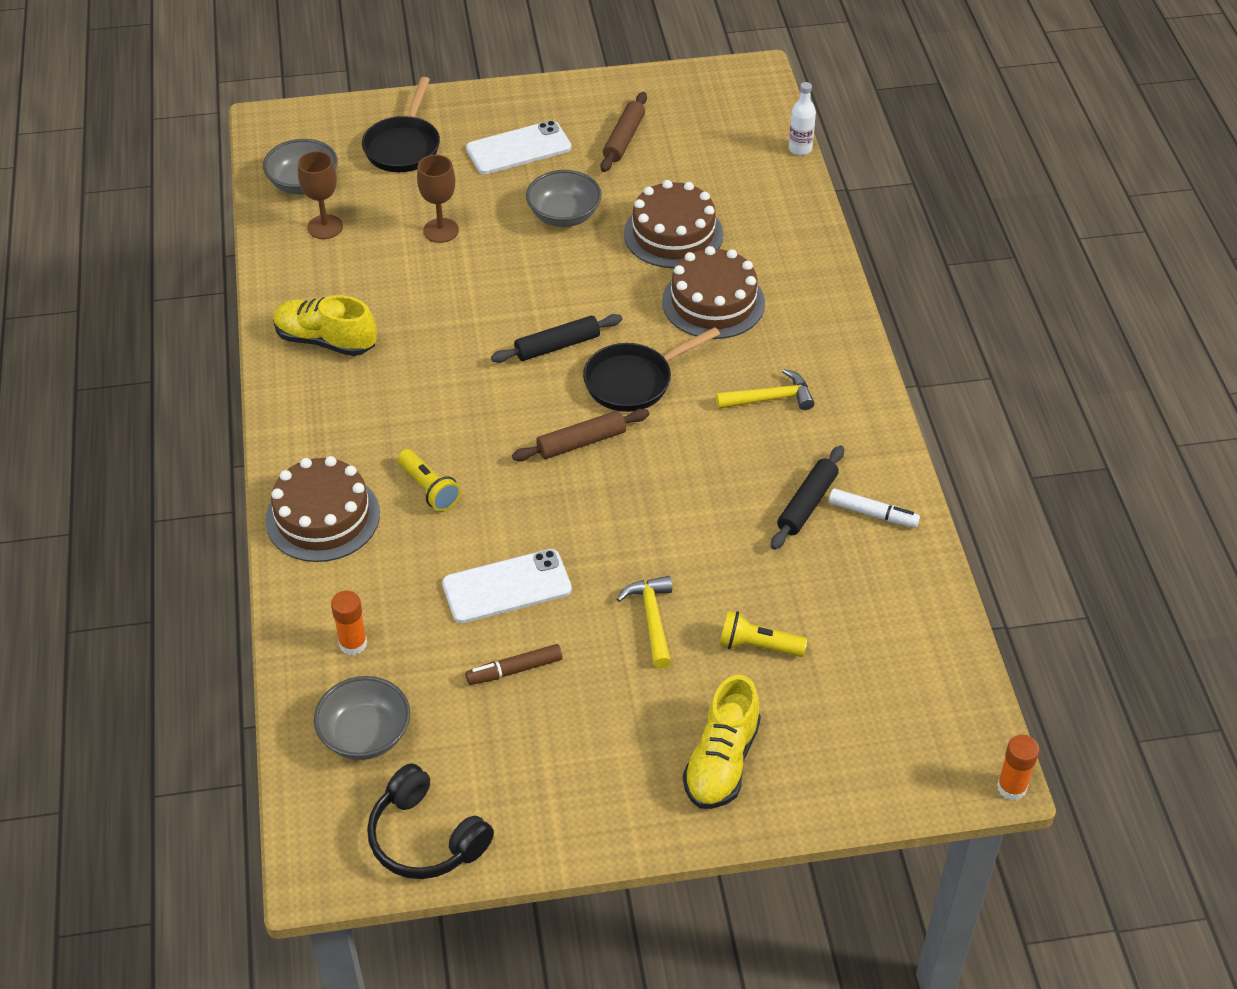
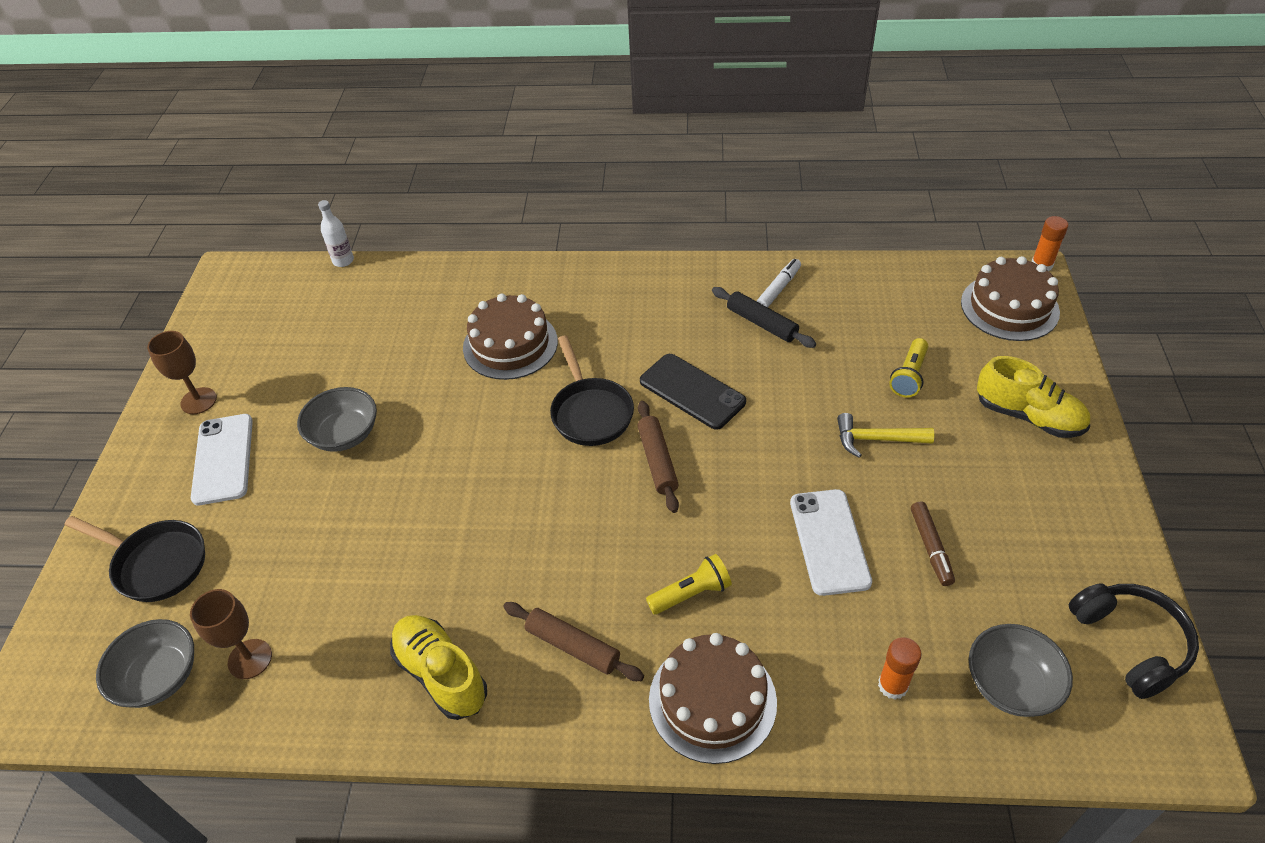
camera: 75 degrees left, 0 degrees up
(326, 340) = (441, 674): yellow shoe -> yellow shoe turned 105 degrees clockwise
(425, 838) = (1131, 643): black headphones -> black headphones turned 75 degrees counterclockwise
(441, 230) = (314, 542): brown goblet -> brown goblet (198, 401)
(557, 346) = (525, 463): black rolling pin -> none
(624, 139) = (259, 375): brown rolling pin -> brown rolling pin (573, 646)
(673, 234) = (410, 358): brown cake -> brown cake (1009, 307)
(684, 456) = (692, 391): none -> black phone
(770, 398) = (638, 326): yellow hammer -> none

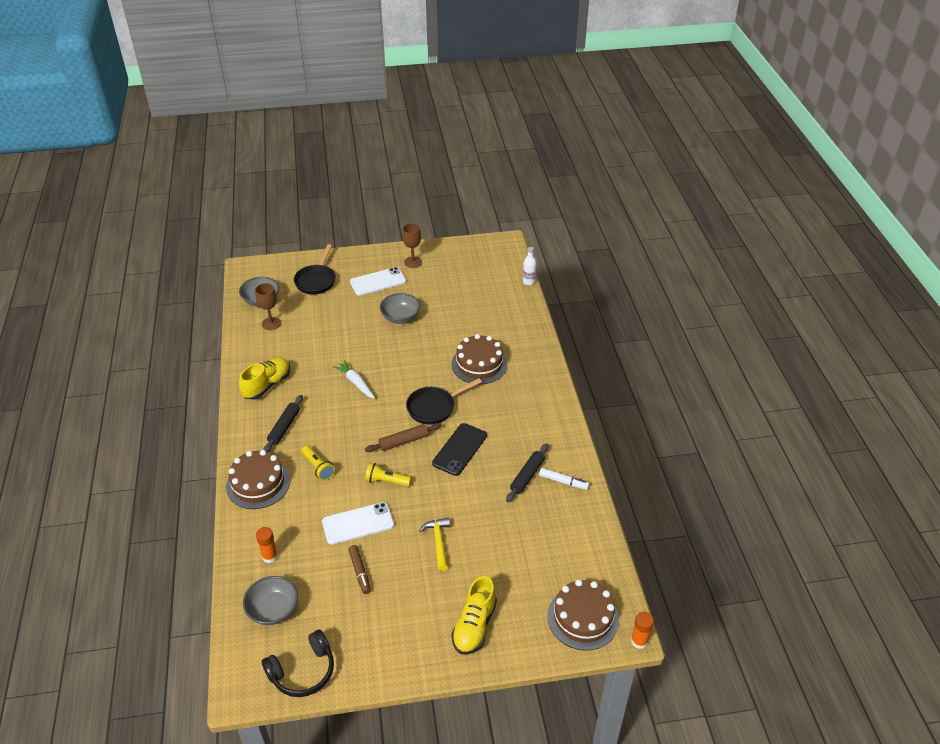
camera: 75 degrees right, 5 degrees down
(492, 518) = (356, 383): none -> white carrot
(573, 646) = (284, 427): brown rolling pin -> black rolling pin
(909, 376) = (497, 557): yellow flashlight -> yellow flashlight (386, 481)
(930, 547) = (360, 572): brown marker -> brown marker turned 90 degrees counterclockwise

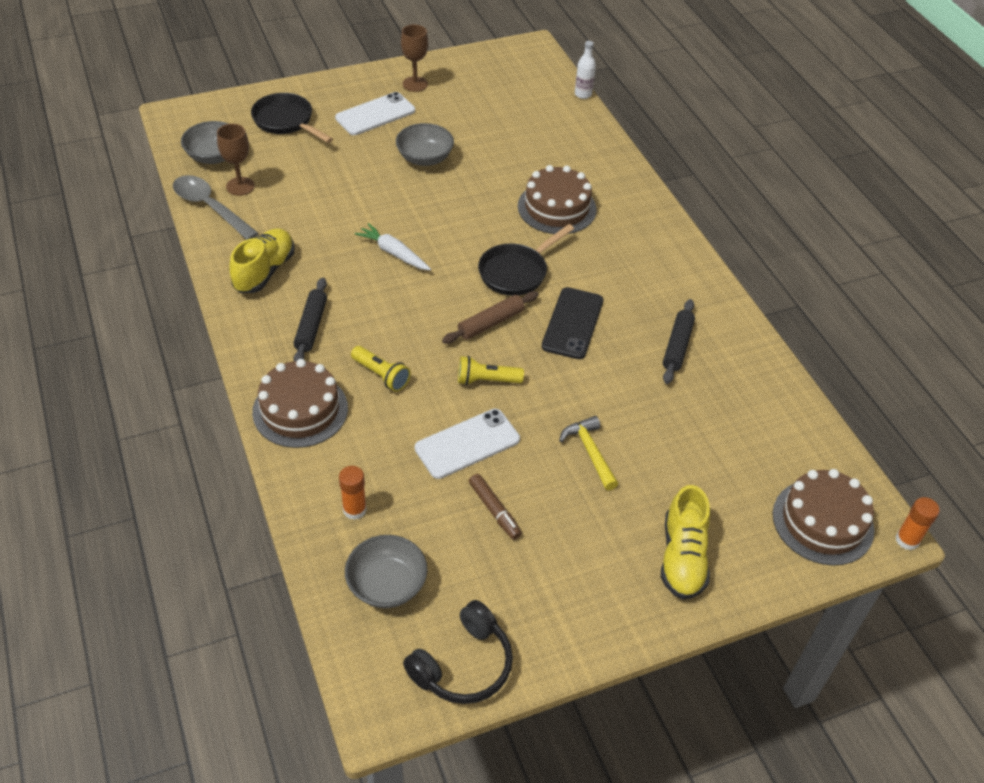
camera: 15 degrees left, 5 degrees up
(247, 336) = (210, 207): none -> grey spoon
(316, 280) = (286, 121): black pan -> black pan turned 135 degrees clockwise
(563, 481) = (728, 347): white marker -> none

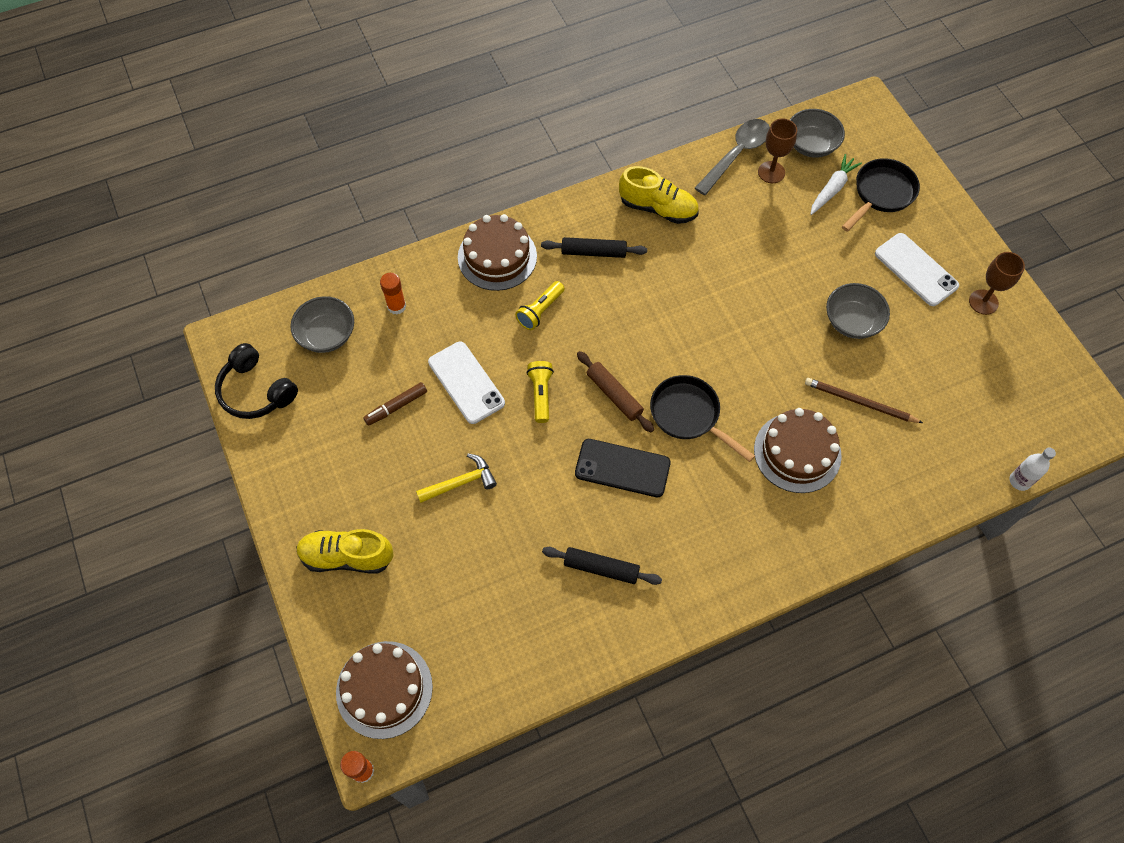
camera: 90 degrees right, 15 degrees up
(393, 253) = (699, 306): white carrot -> white carrot (832, 189)
(508, 165) = (859, 402): none -> brown pencil

